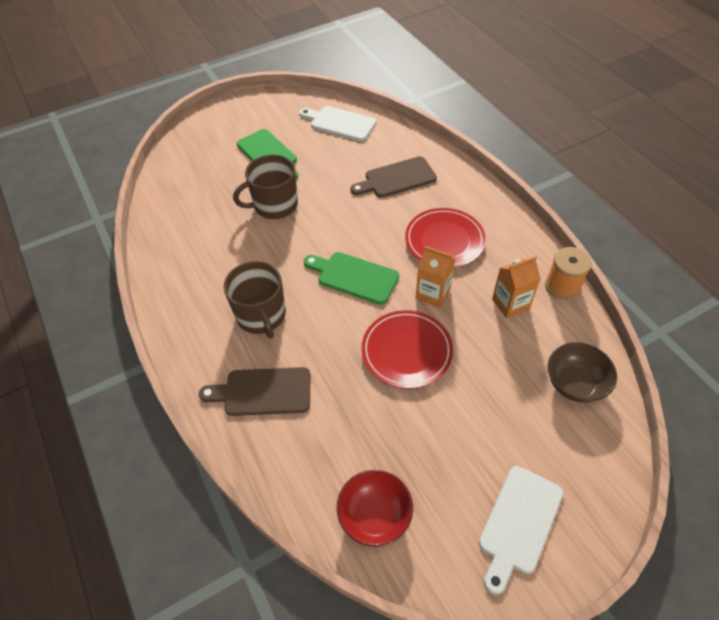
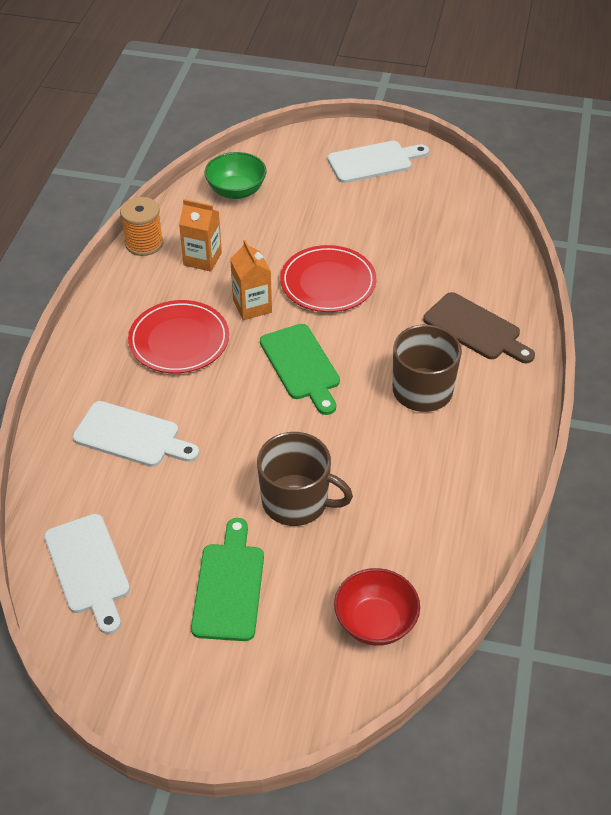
camera: 140 degrees left, 5 degrees down
(374, 516) = (461, 215): red bowl -> red bowl (375, 622)
(397, 178) = (131, 436): brown cutting board -> white cutting board
(575, 384) = (236, 191): brown bowl -> green bowl

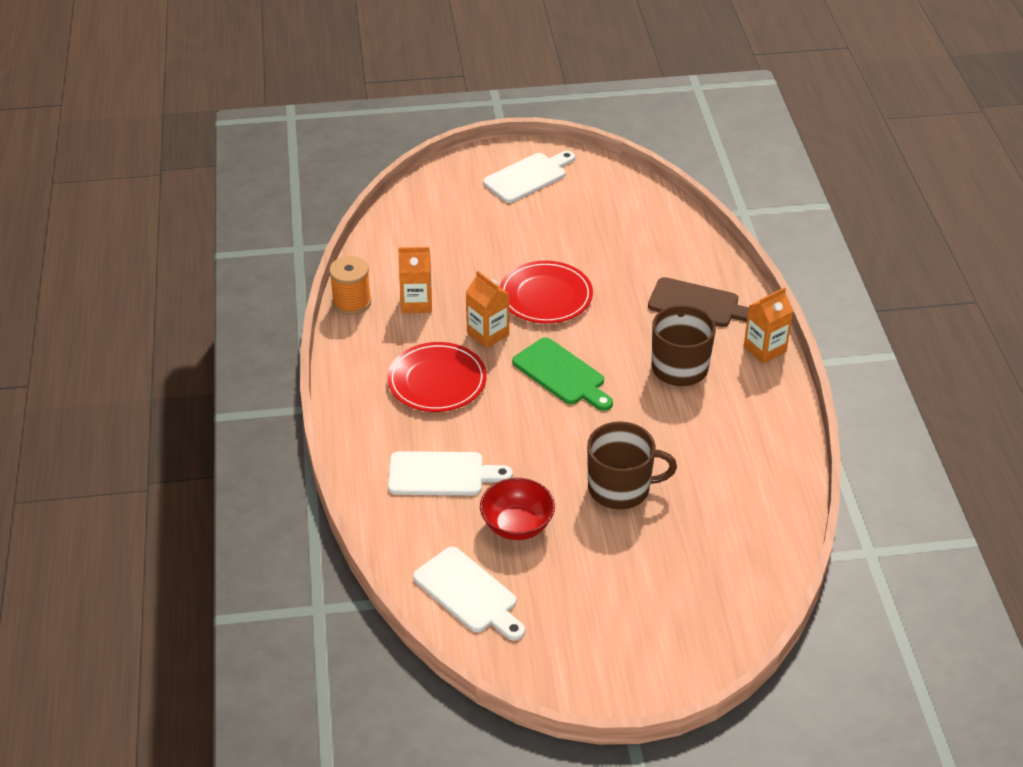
camera: 20 degrees left, 5 degrees down
(229, 586) = (601, 572): green cutting board -> none
(236, 191) = (413, 233): green bowl -> none
(375, 622) = (739, 564): red bowl -> red bowl (517, 525)
(521, 394) = (764, 349): none -> orange carton

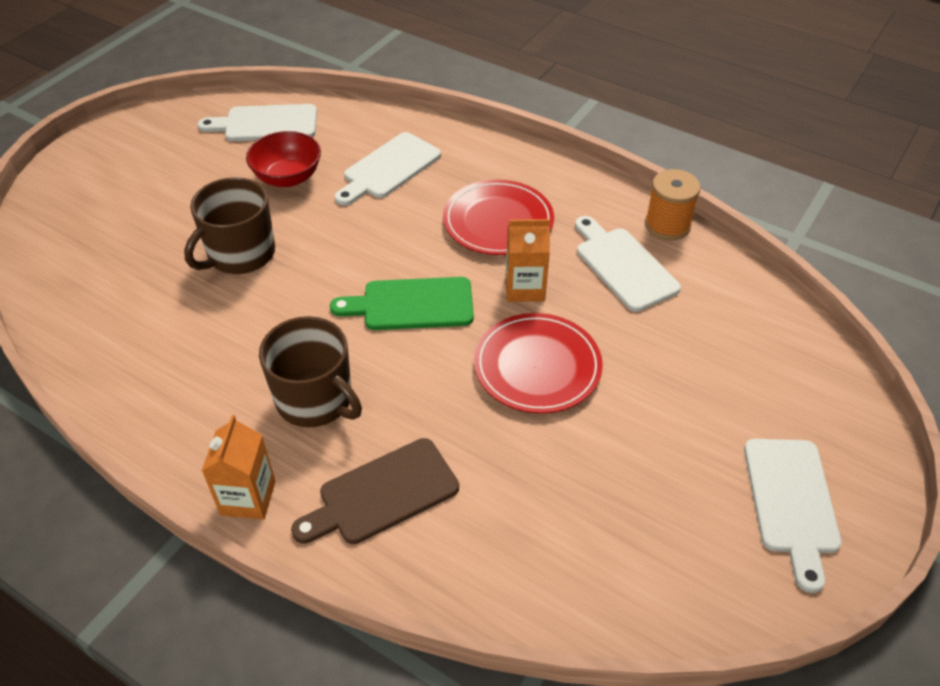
camera: 130 degrees right, 5 degrees up
(416, 303) = (623, 266): orange carton -> white cutting board

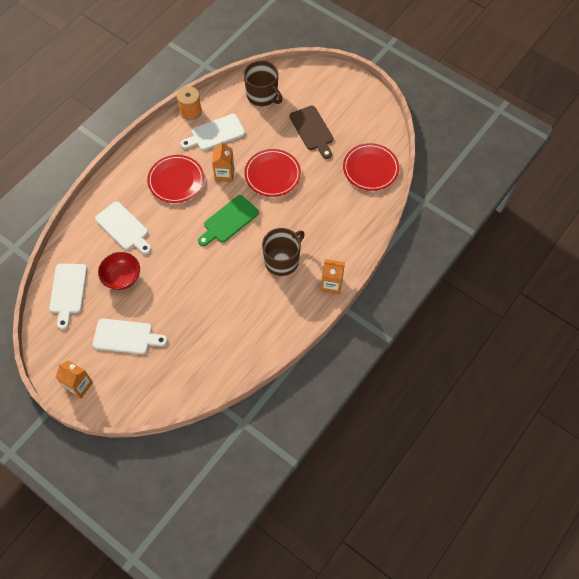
camera: 85 degrees left, 15 degrees up
(94, 155) = (79, 386): none -> orange carton
(240, 254) = (182, 297): brown mug -> brown mug (262, 95)
(382, 494) = (333, 235): brown cutting board -> brown cutting board (312, 130)
(411, 304) = (229, 221): green cutting board -> green cutting board turned 45 degrees clockwise
(591, 570) = (370, 168): none -> red plate
(791, 502) = (346, 102): white cutting board -> white cutting board (126, 337)

